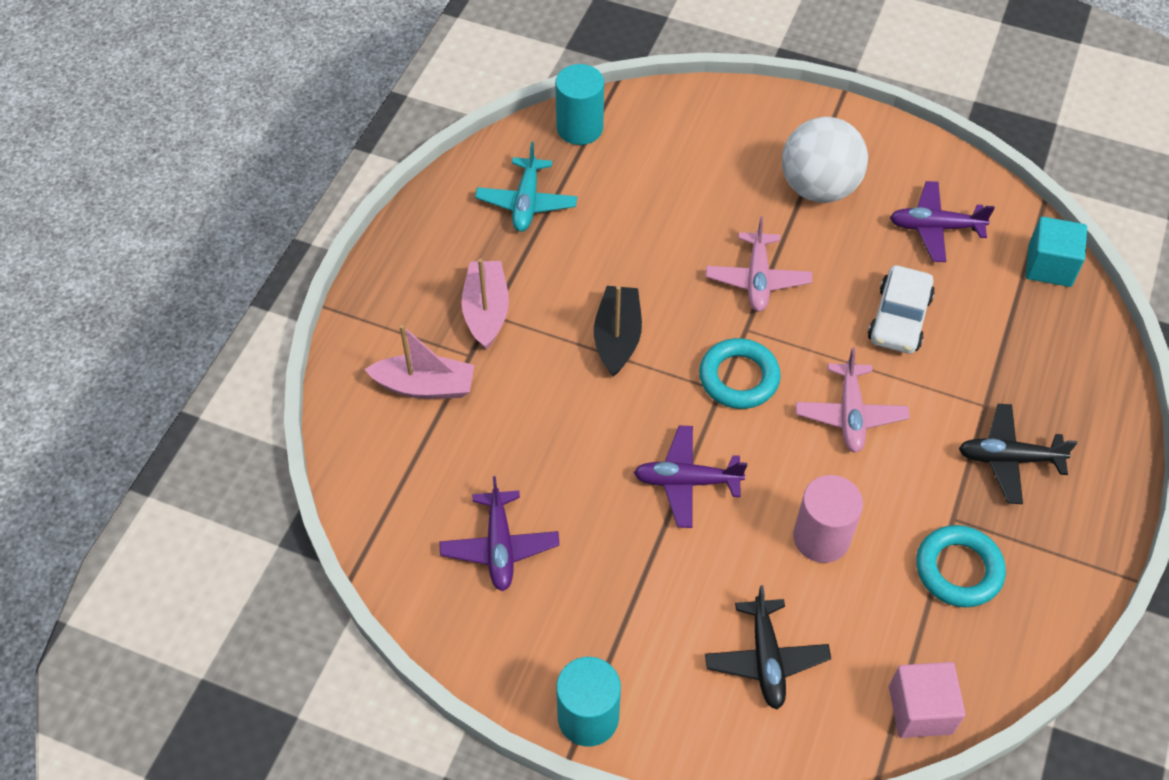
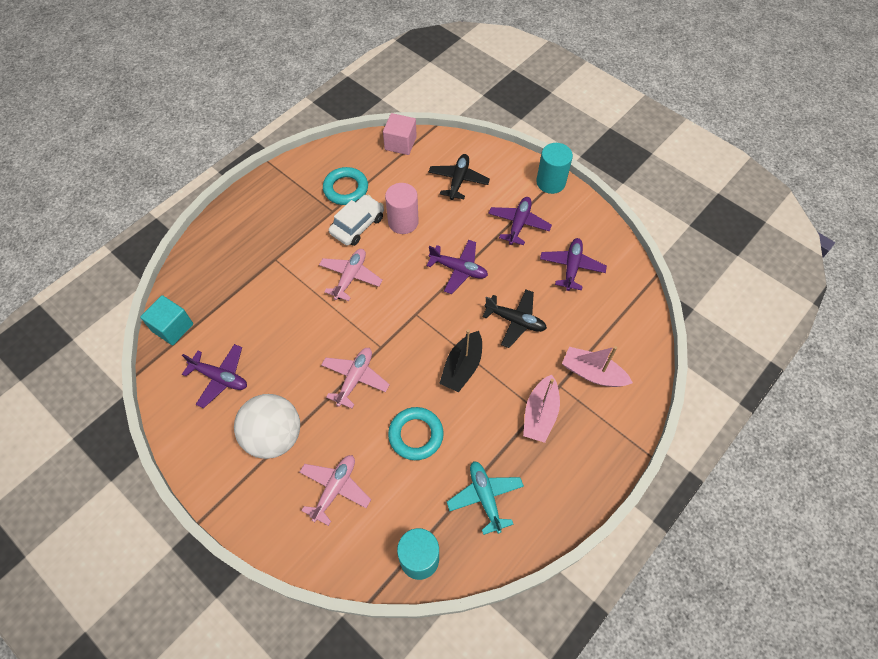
camera: 160 degrees left, 5 degrees up
(526, 202) = (485, 497): turquoise plane -> turquoise plane turned 45 degrees counterclockwise
(618, 601) = (518, 224): none -> purple plane
(711, 160) = (335, 489): none -> pink plane
(739, 378) = (401, 317): turquoise ring -> turquoise ring (416, 435)
(899, 319) = (286, 323): white car -> white car (357, 225)
(1008, 459) = (283, 229): black plane -> black plane (515, 321)

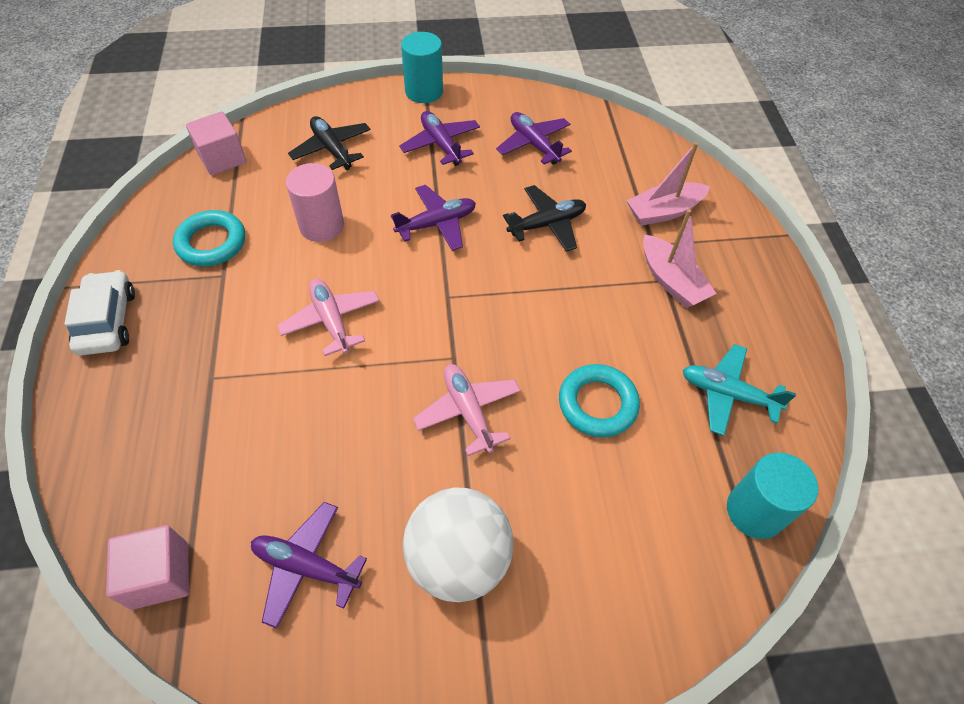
camera: 50 degrees left, 5 degrees down
(172, 327) = (160, 575): turquoise cube -> pink cube
(220, 378) = (306, 566): purple plane -> purple plane turned 135 degrees counterclockwise
(335, 489) = (594, 538): pink plane -> none
(357, 225) = (273, 266): white car -> white car (107, 321)
(462, 367) = (555, 304): black boat -> none

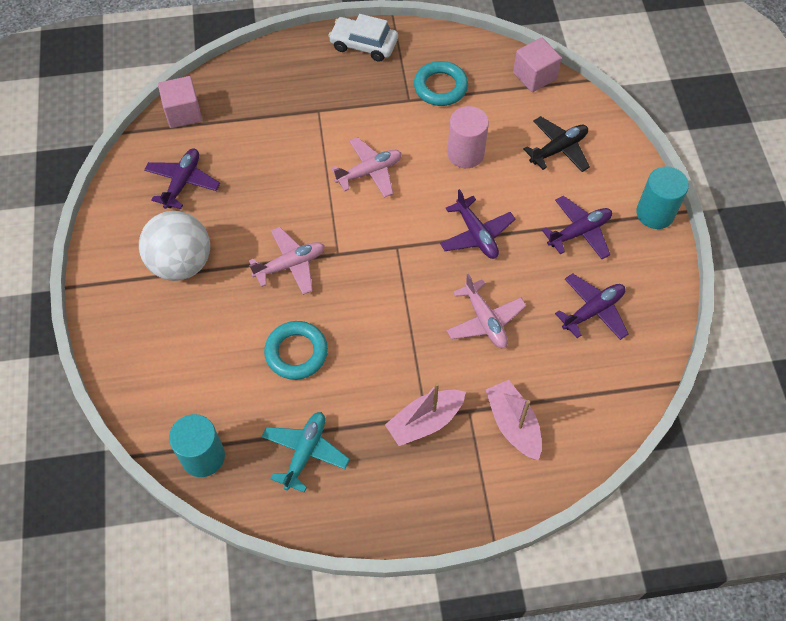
camera: 90 degrees right, 5 degrees up
(107, 321) = (364, 45): white car -> white car turned 150 degrees counterclockwise
(547, 224) = (485, 320): black plane -> pink plane

